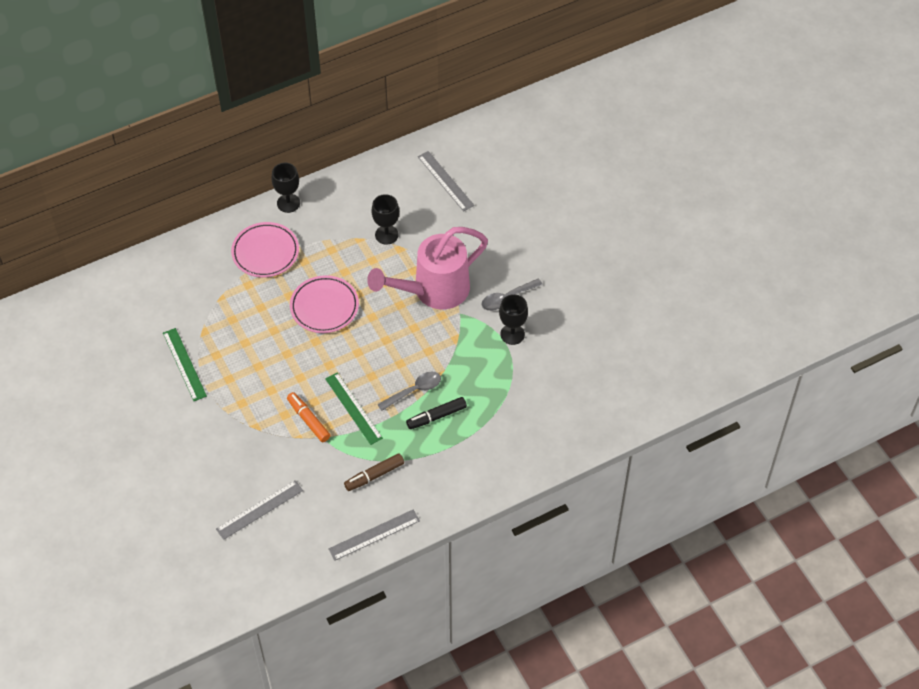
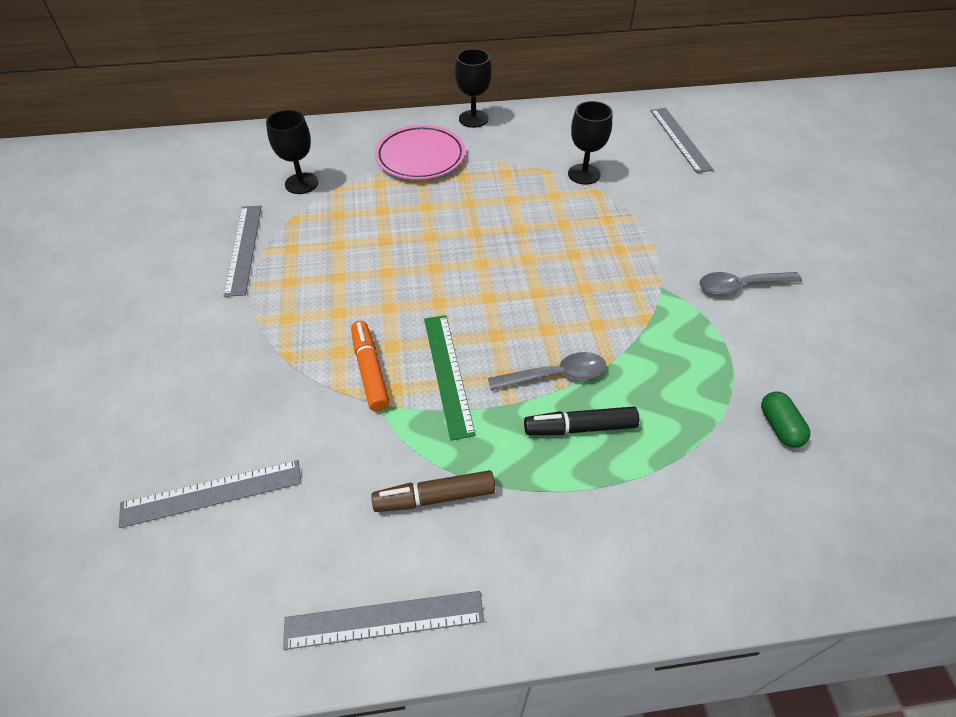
camera: 20 degrees right, 5 degrees down
(184, 364) = (243, 249): green ruler -> grey ruler
(324, 307) = (466, 231): pink plate -> none
(434, 291) = (629, 250): pink watering can -> none
(512, 334) = (741, 337): black goblet -> black goblet (301, 183)
(540, 383) = (779, 426): none -> green capsule

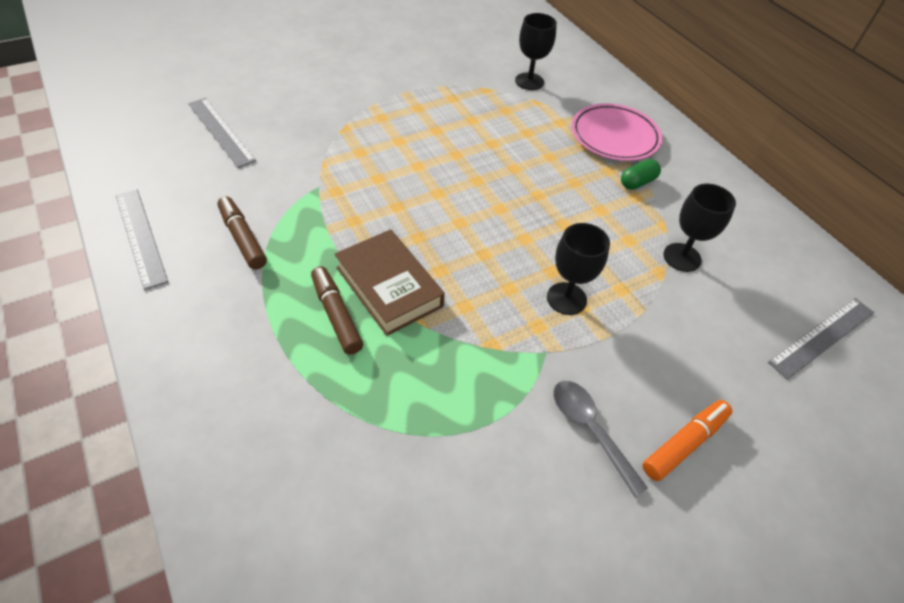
camera: 65 degrees right, 0 degrees up
(243, 249) = (439, 76): grey ruler -> none
(370, 370) = (348, 173): orange marker -> orange marker (684, 443)
(448, 373) = (363, 217): green ruler -> none
(473, 119) = (701, 157): black goblet -> black goblet (566, 298)
(555, 375) = (389, 287): grey spoon -> brown book
(580, 427) = (336, 315): black marker -> brown marker
(779, 426) = (393, 486): green capsule -> green capsule (637, 182)

